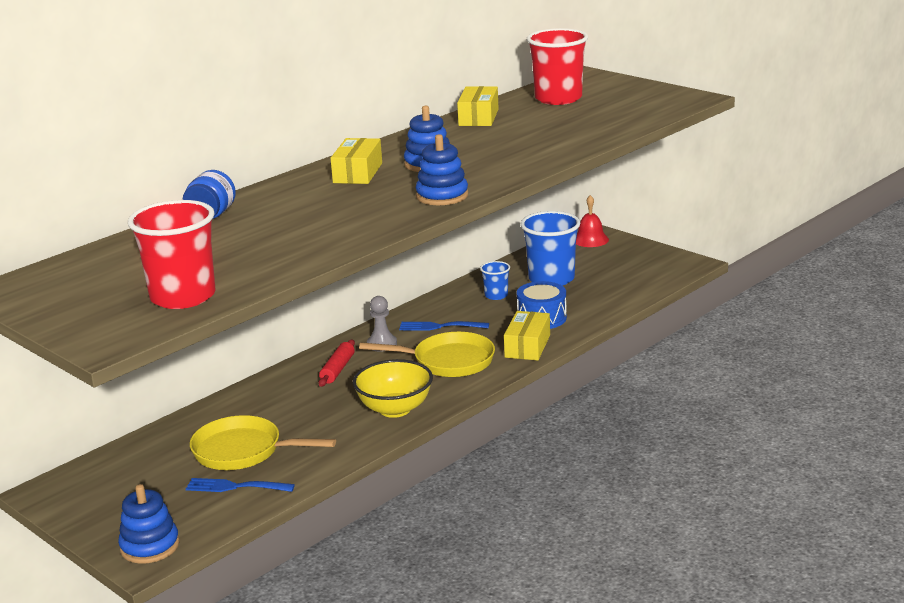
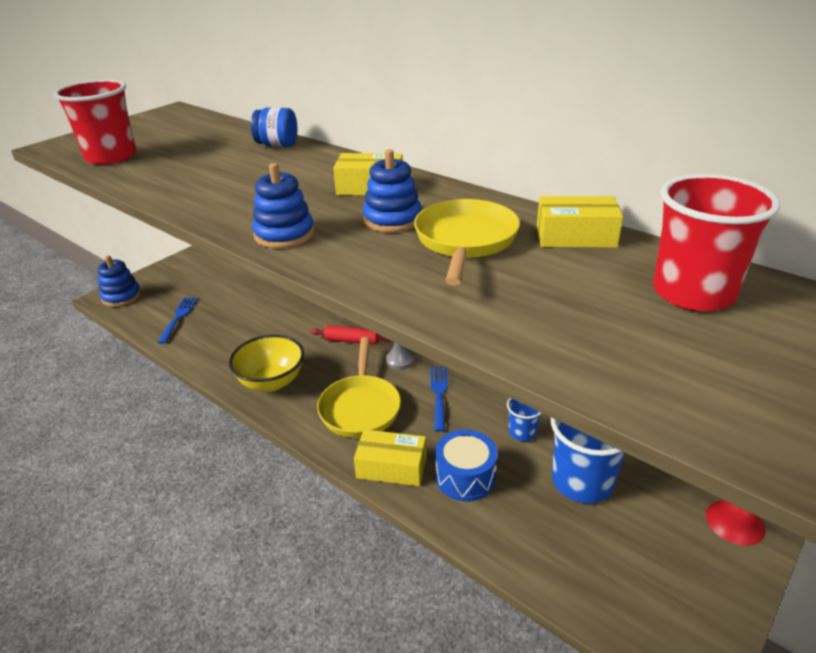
camera: 85 degrees right, 10 degrees up
(243, 451) = (228, 313): yellow pan -> yellow pan (465, 241)

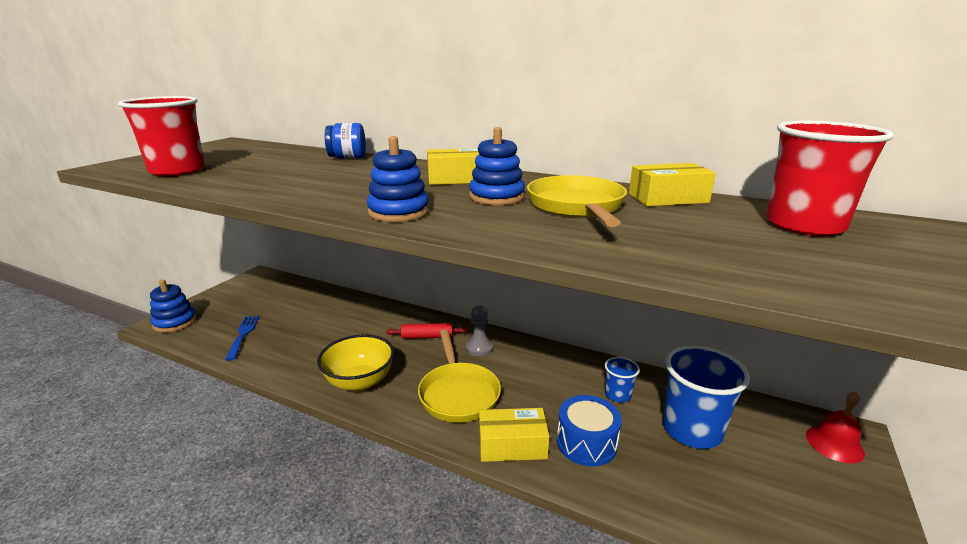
camera: 15 degrees left, 10 degrees down
(439, 394) = (528, 372): blue fork -> none

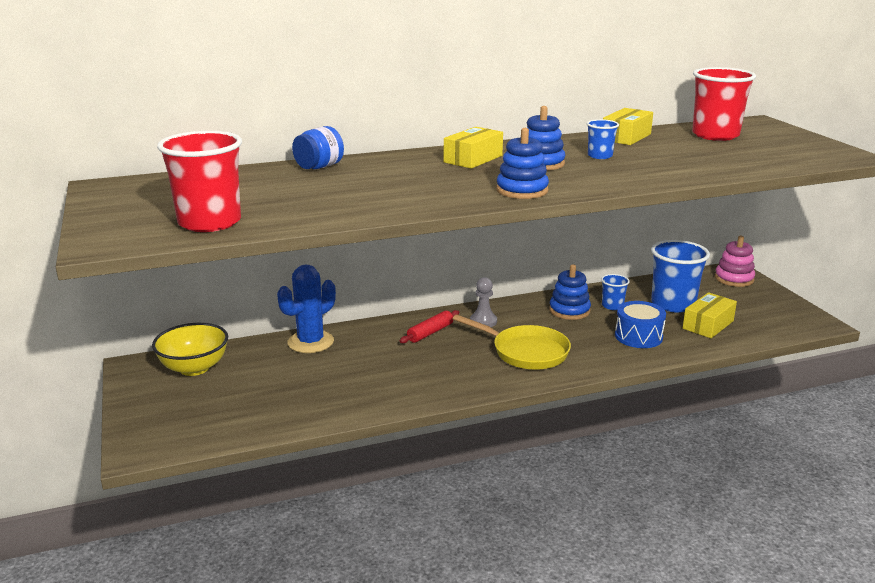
camera: 45 degrees left, 0 degrees up
(175, 322) = (154, 439): blue stacking toy -> blue stacking toy (569, 310)
(243, 335) = (263, 409): blue fork -> none
(351, 305) = (310, 342): none -> blue cactus
(359, 382) = (446, 381): yellow bowl -> yellow bowl (194, 368)
(512, 445) = (606, 358): yellow box -> yellow box (708, 325)
(577, 206) = (600, 156): yellow pan -> blue cup
(834, 444) = (734, 279): red bell -> pink stacking toy

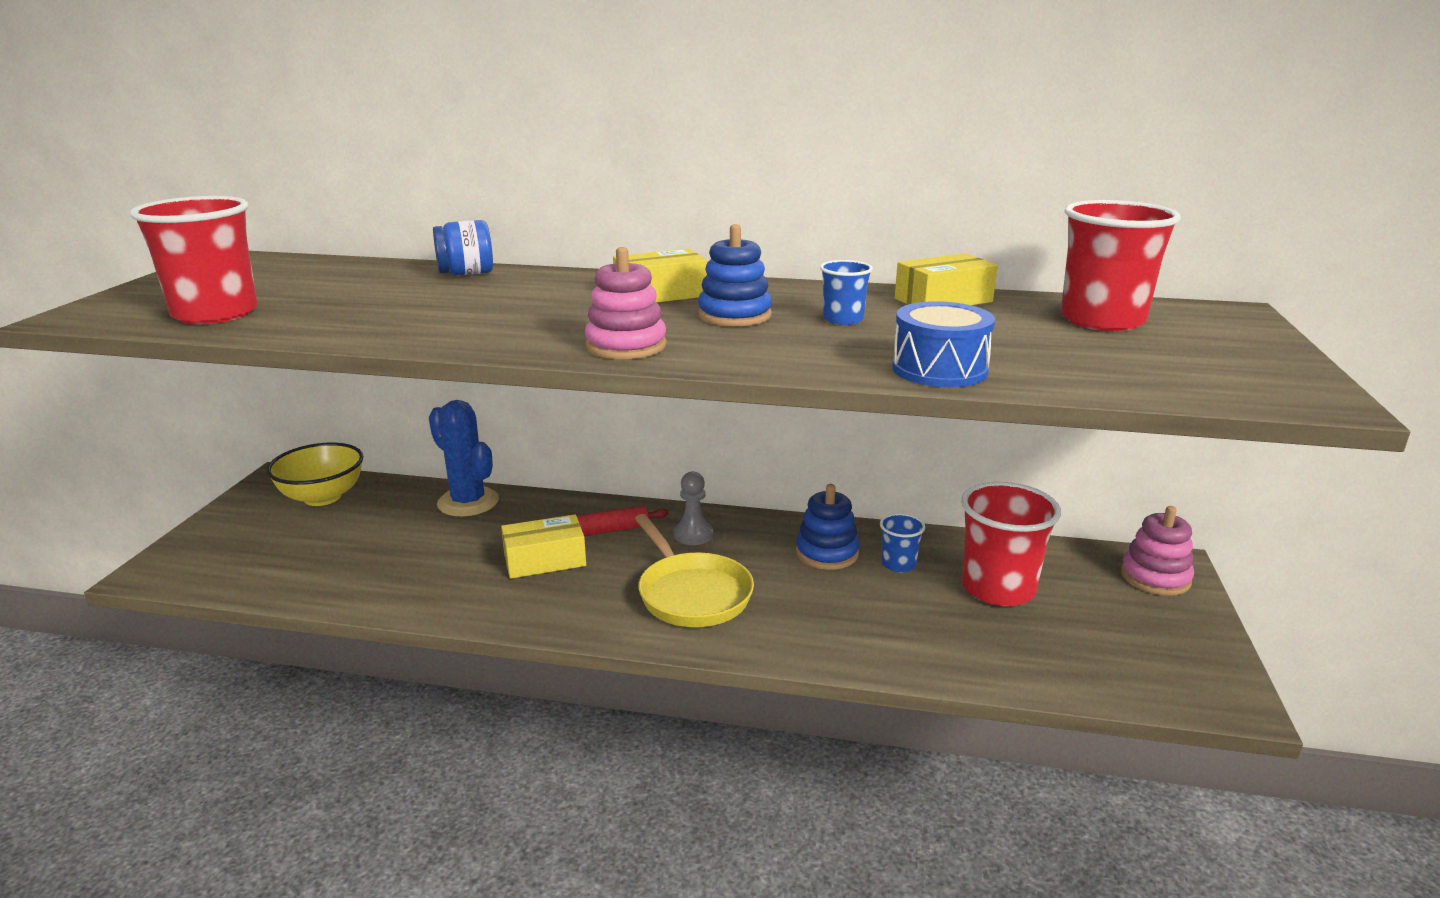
camera: 30 degrees right, 0 degrees up
(310, 342) = (468, 502): blue cactus -> blue cactus turned 60 degrees clockwise
(522, 190) = (626, 346): blue stacking toy -> pink stacking toy
(638, 336) = (879, 622): blue drum -> blue drum (939, 369)
(673, 304) = (998, 589): blue cup -> red cup
(708, 325) = (1016, 639): yellow box -> yellow box (545, 560)

